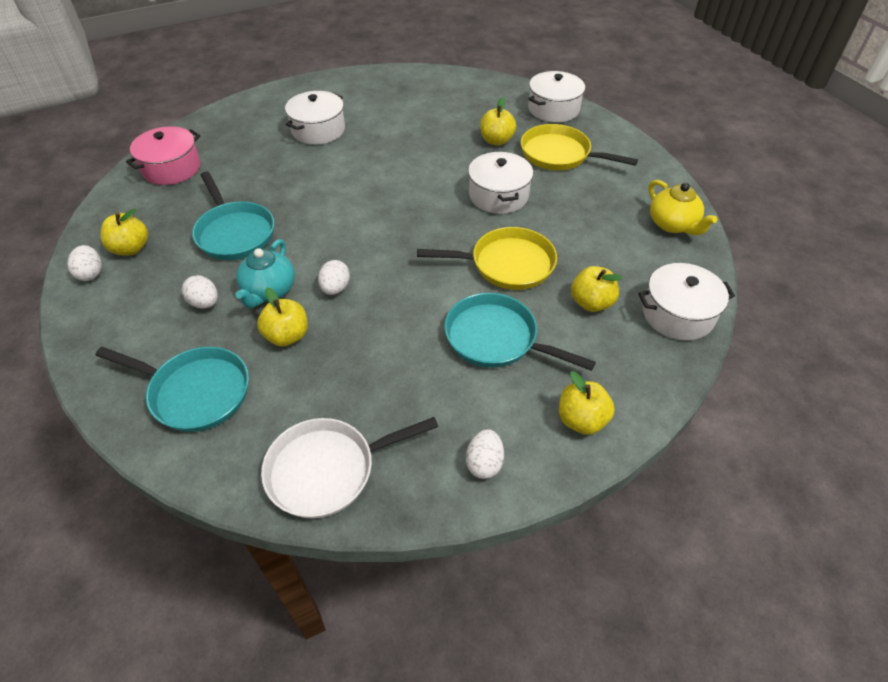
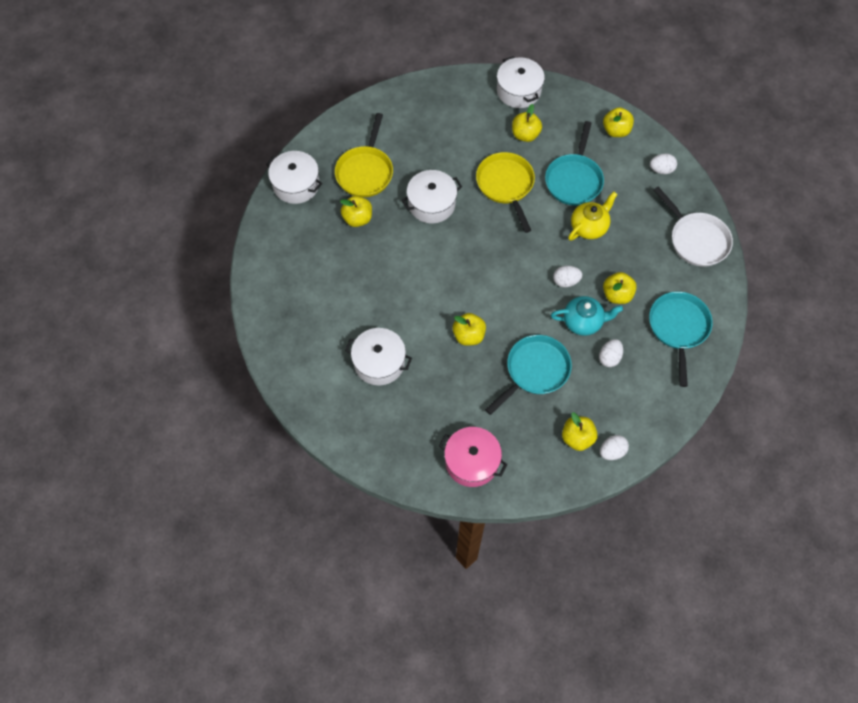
camera: 105 degrees left, 15 degrees up
(310, 192) = (468, 335): none -> yellow apple
(673, 224) = (432, 95): yellow teapot -> yellow teapot (589, 227)

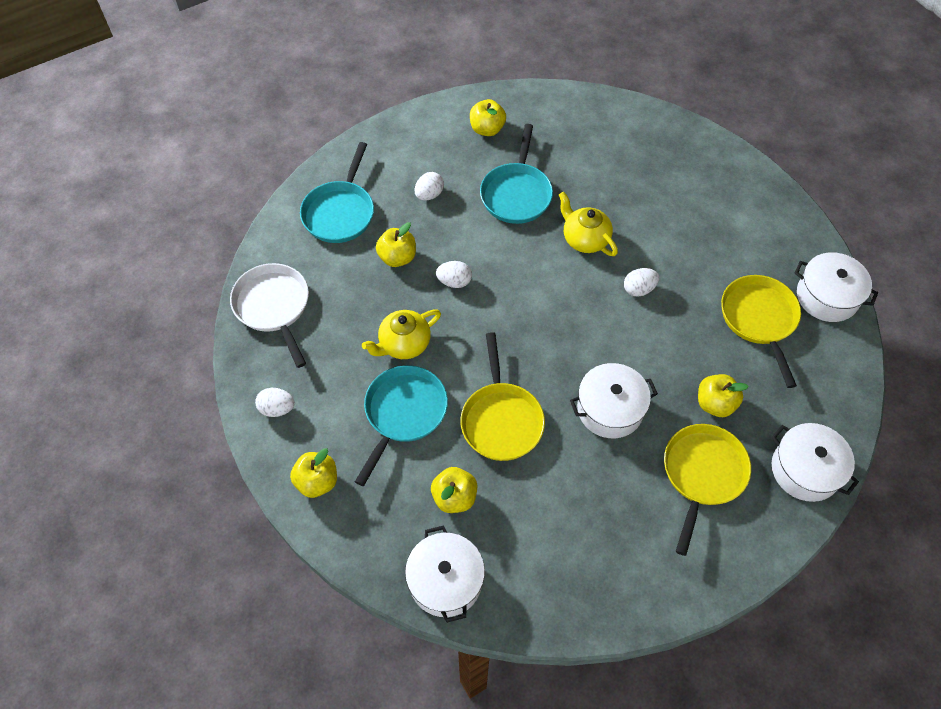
camera: 170 degrees left, 5 degrees down
(324, 287) = (759, 319): none -> yellow pan
(379, 362) = (692, 226): white pot -> white pot (827, 296)
(468, 335) = (584, 239): yellow apple -> yellow teapot
(472, 461) = (600, 124): pink pot -> none
(534, 371) = (516, 193): turquoise pan -> turquoise pan turned 45 degrees counterclockwise
(583, 322) = (447, 234): turquoise teapot -> none
(612, 451) = (455, 114): white egg -> white egg (639, 289)

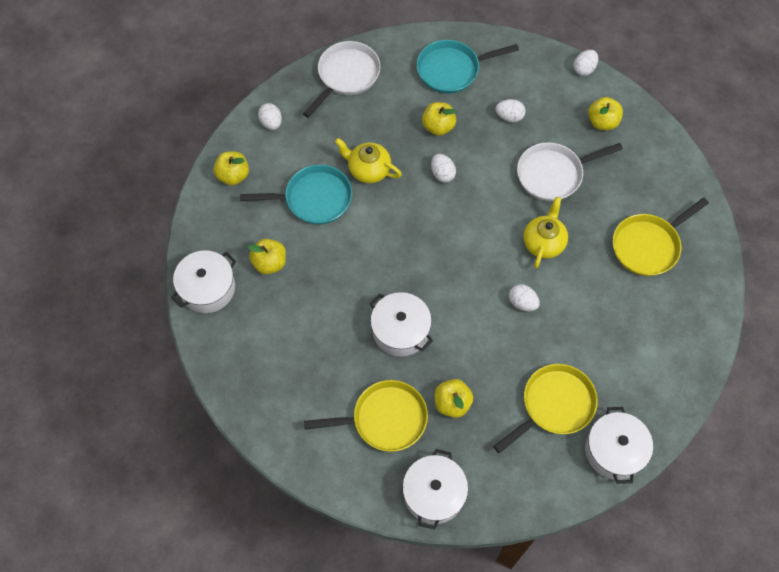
camera: 60 degrees right, 5 degrees up
(420, 112) = (584, 69): none -> white egg
(501, 419) = (347, 262): yellow pan -> yellow pan (648, 245)
(516, 193) = (553, 174): turquoise pan -> white pan

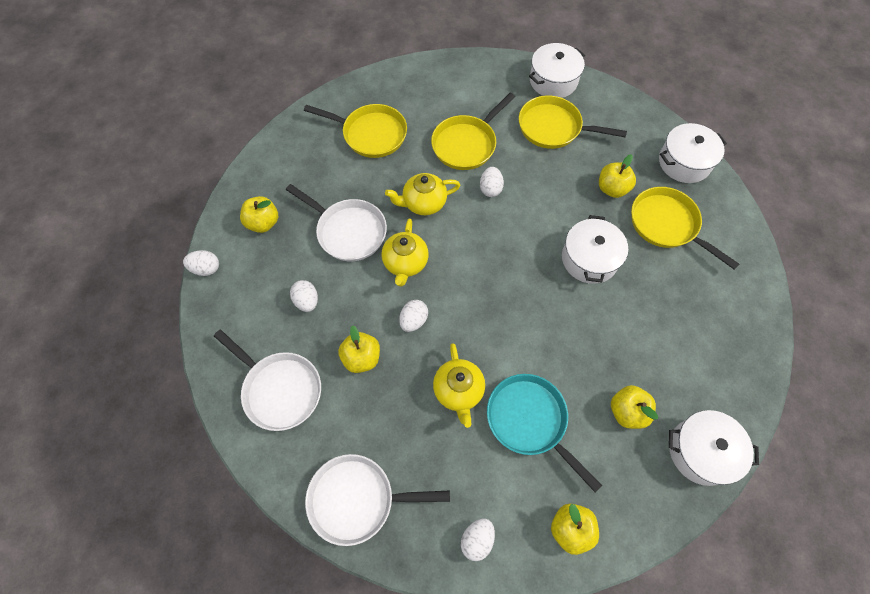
camera: 125 degrees left, 0 degrees up
(452, 70) = (279, 389): turquoise pan -> white pan
(495, 196) = (405, 263): none -> yellow teapot
(585, 316) = (466, 144): none -> yellow pan

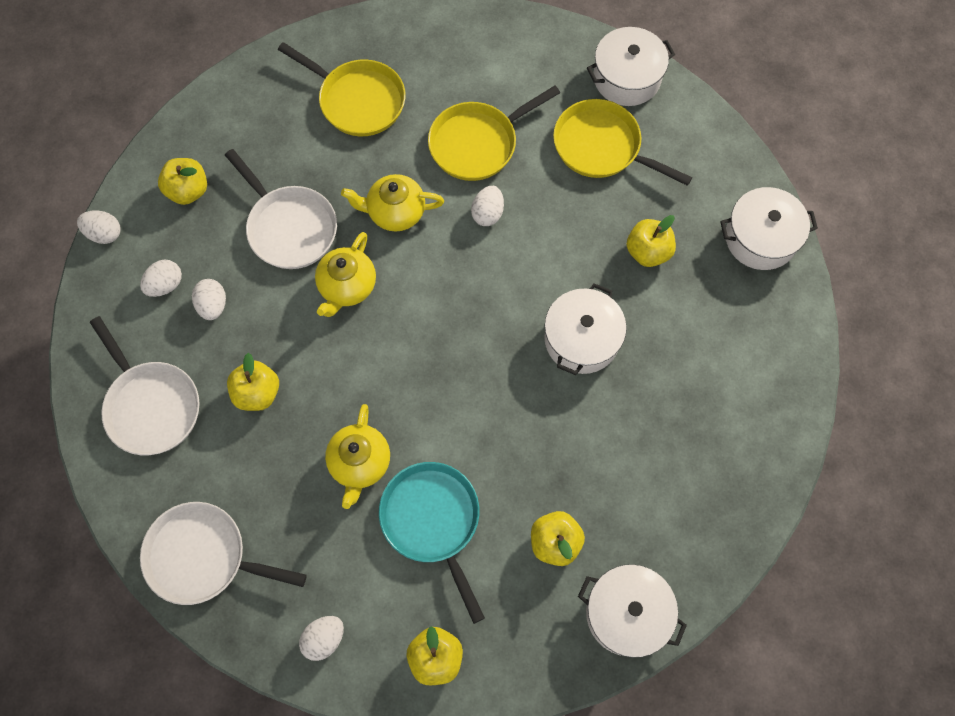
camera: 15 degrees right, 5 degrees up
(413, 320) = (334, 362): white egg -> white egg (166, 285)
(667, 225) = (701, 319): yellow pan -> none

